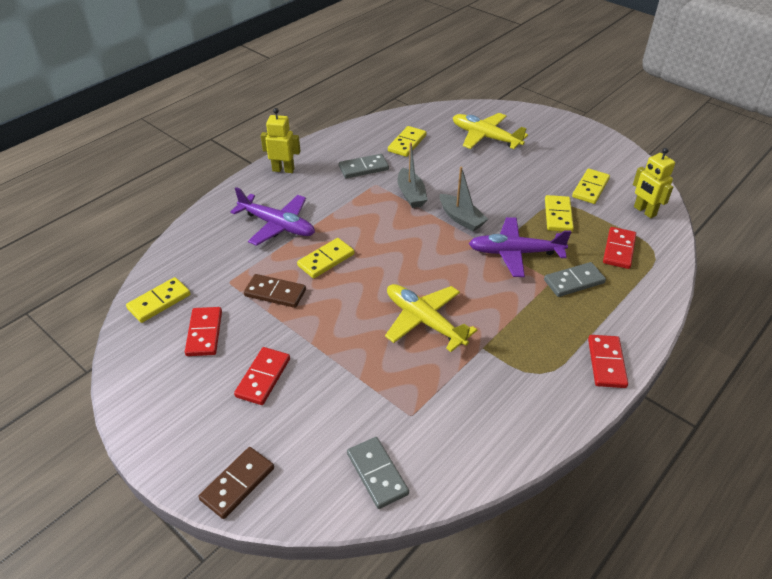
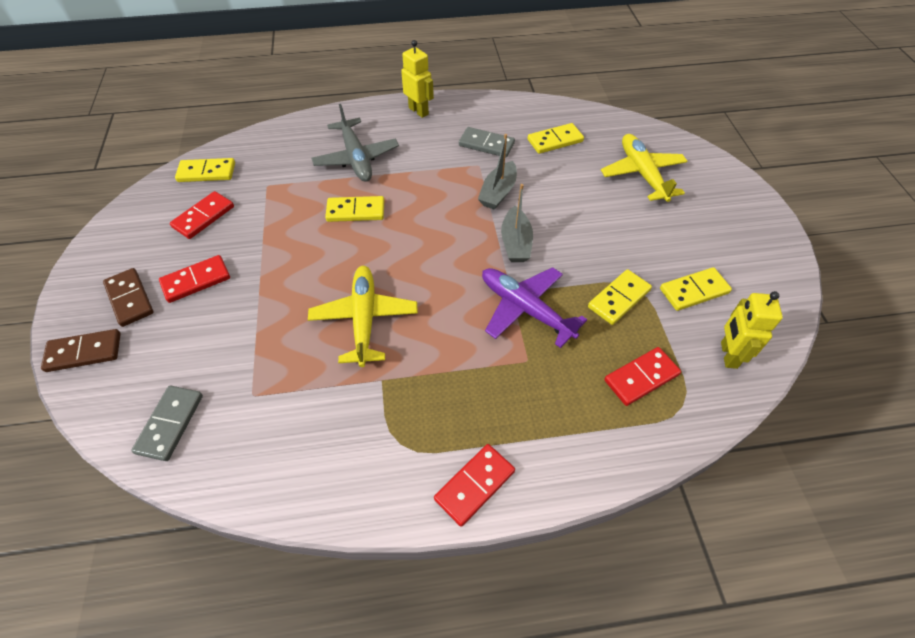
camera: 40 degrees right, 10 degrees up
(275, 293) = (286, 216): brown domino -> brown domino (130, 299)
(277, 225) = (356, 158): purple plane -> grey plane
(574, 281) = (548, 378): grey domino -> none

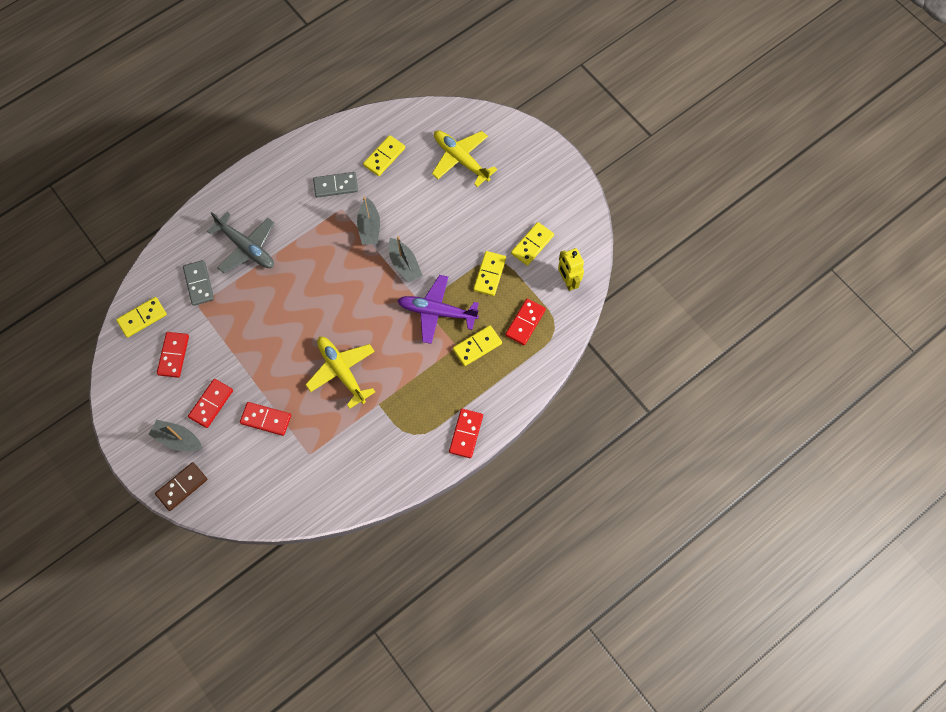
camera: 30 degrees left, 15 degrees up
(130, 299) = (178, 439): brown domino -> grey boat
(170, 424) = (274, 495): grey domino -> grey domino (199, 284)
(238, 327) = (266, 419): none -> red domino
(355, 211) = (279, 294): yellow domino -> yellow domino (477, 346)
(419, 111) = (263, 176): yellow robot -> none

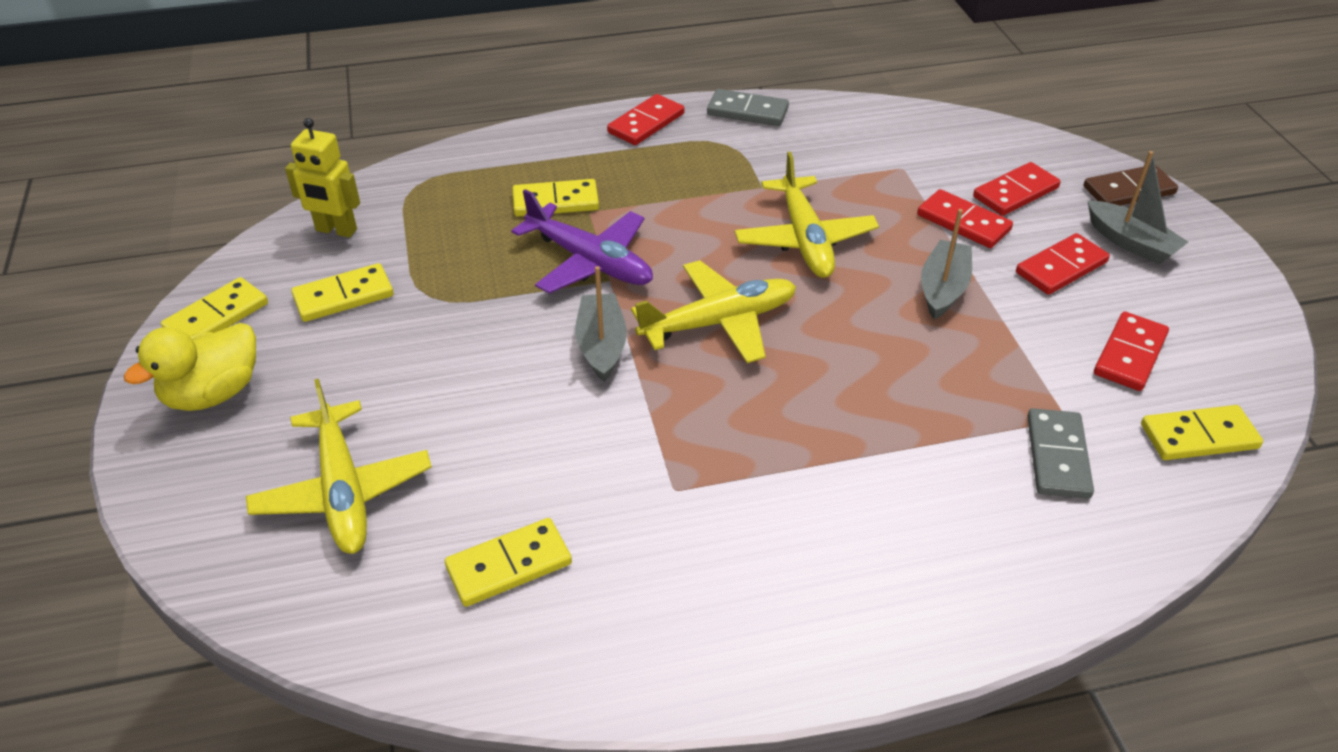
camera: 155 degrees left, 25 degrees down
(246, 247) = (929, 489): grey plane -> none
(336, 186) = (662, 543): grey domino -> grey domino (747, 111)
(360, 299) = (718, 322): none -> yellow plane
(369, 227) = (633, 431): grey boat -> grey boat (943, 288)
(489, 274) = (457, 281): yellow domino -> yellow domino (217, 317)
(525, 323) = (454, 204): red domino -> red domino (1015, 192)
(543, 177) = (213, 393): none -> yellow duck
(568, 281) = (336, 230): yellow robot -> yellow robot turned 105 degrees clockwise

